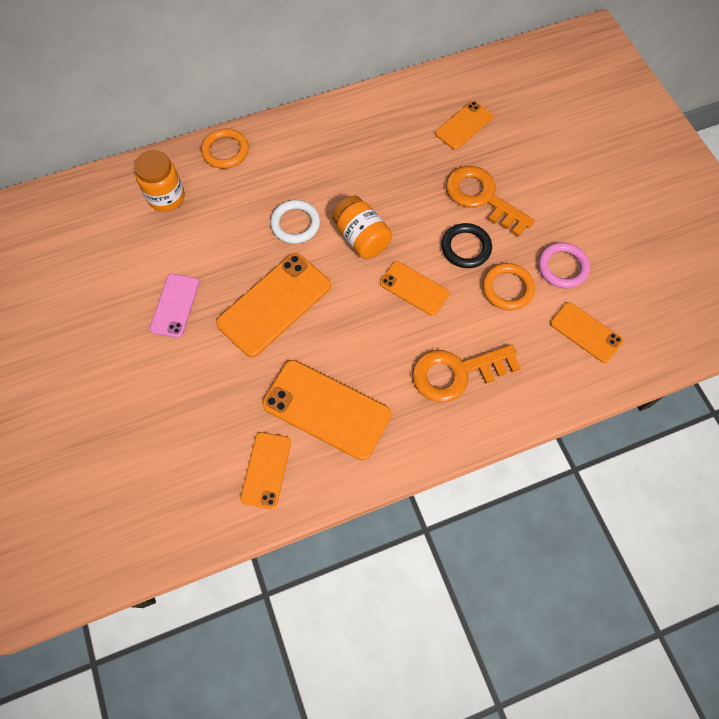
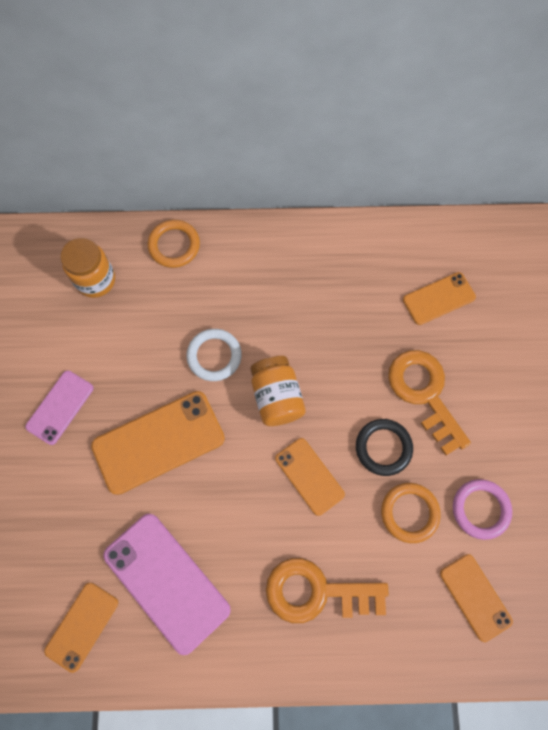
camera: 20 degrees right, 5 degrees up
(326, 409) = (166, 582): orange phone -> pink phone

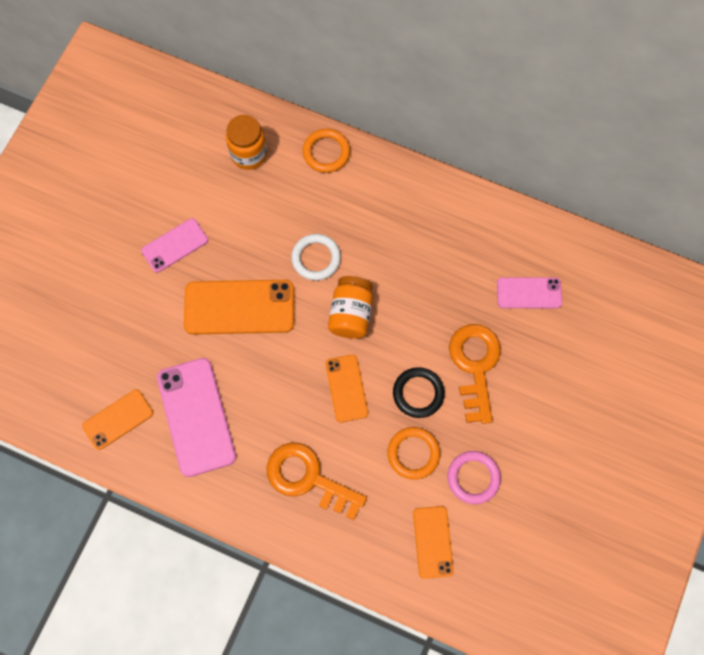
camera: 25 degrees right, 0 degrees up
(438, 298) = (529, 293): orange phone -> pink phone

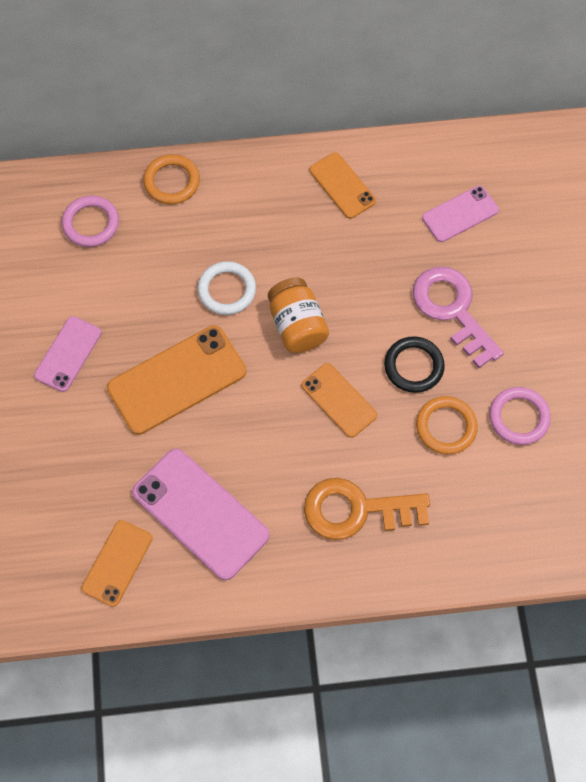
camera: 30 degrees left, 5 degrees down
(249, 154) = (91, 223): orange jar -> pink ring
(433, 542) = (519, 501): orange phone -> orange phone (342, 185)
(475, 365) = (452, 309): orange key -> pink key

